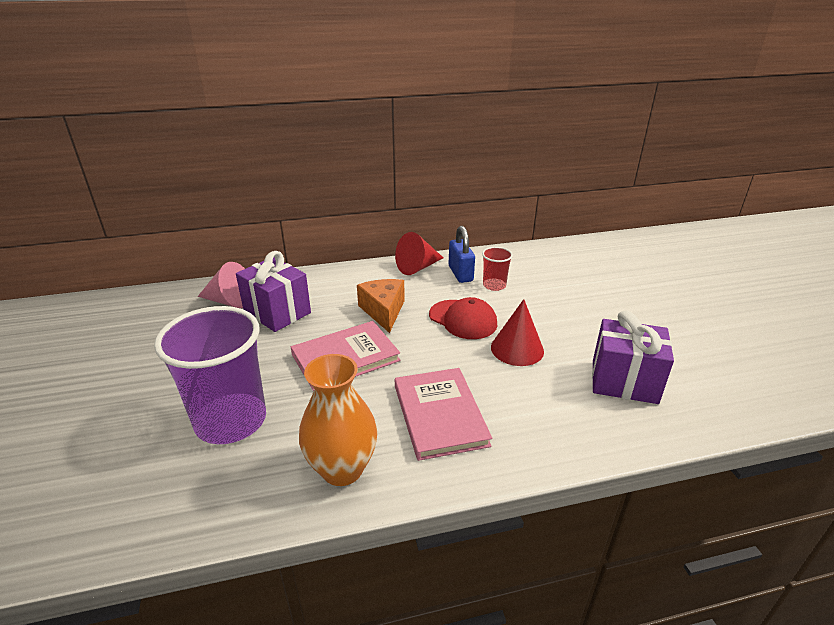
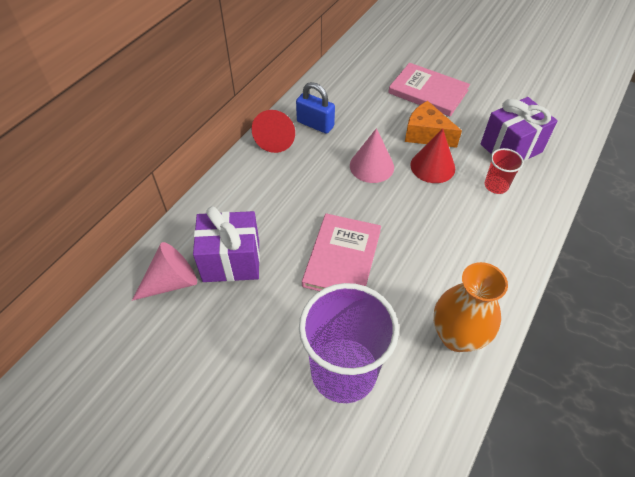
camera: 45 degrees left, 20 degrees up
(383, 311) = (310, 198): orange cheese -> orange cheese (426, 134)
(440, 415) = (455, 251): pink book -> pink book (428, 92)
(463, 319) = (371, 166): red cap -> pink cone
(494, 285) = (352, 120): red cup -> red cup (496, 185)

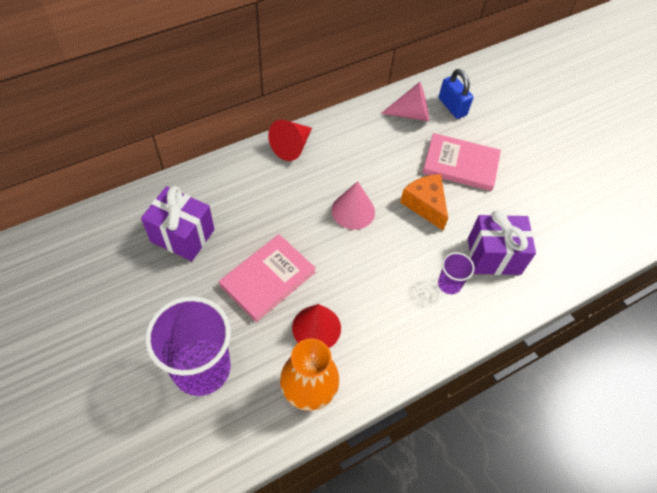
camera: 25 degrees right, 5 degrees up
(171, 282) = (129, 229): pink cone -> pink cone (411, 114)
(315, 124) = (334, 148): blue padlock -> blue padlock (452, 106)
(428, 92) = (460, 164): pink book -> pink book turned 45 degrees counterclockwise
(432, 166) = (406, 237): red cone -> red cone (316, 327)
(496, 185) = (449, 284): red cup -> purple cup

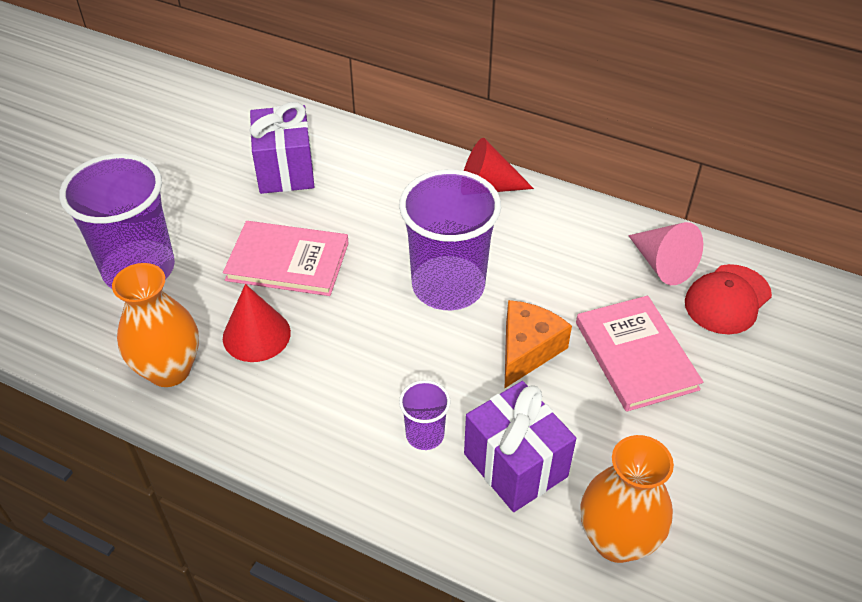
camera: 60 degrees right, 10 degrees down
(353, 211) = (448, 285): pink cone -> purple cup
(452, 106) = (727, 299): blue padlock -> red cap
(560, 243) = (617, 540): none -> orange vase

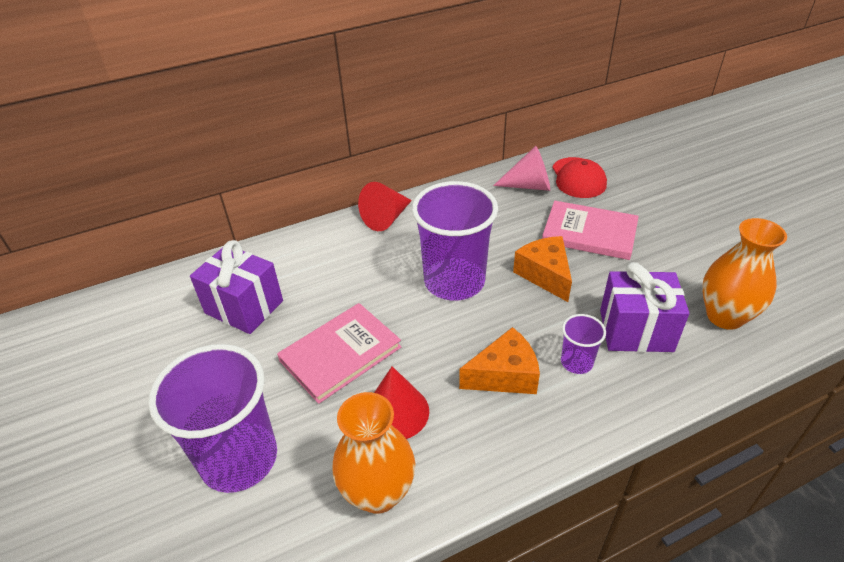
camera: 50 degrees left, 5 degrees down
(360, 387) = (504, 375): none -> orange cheese

